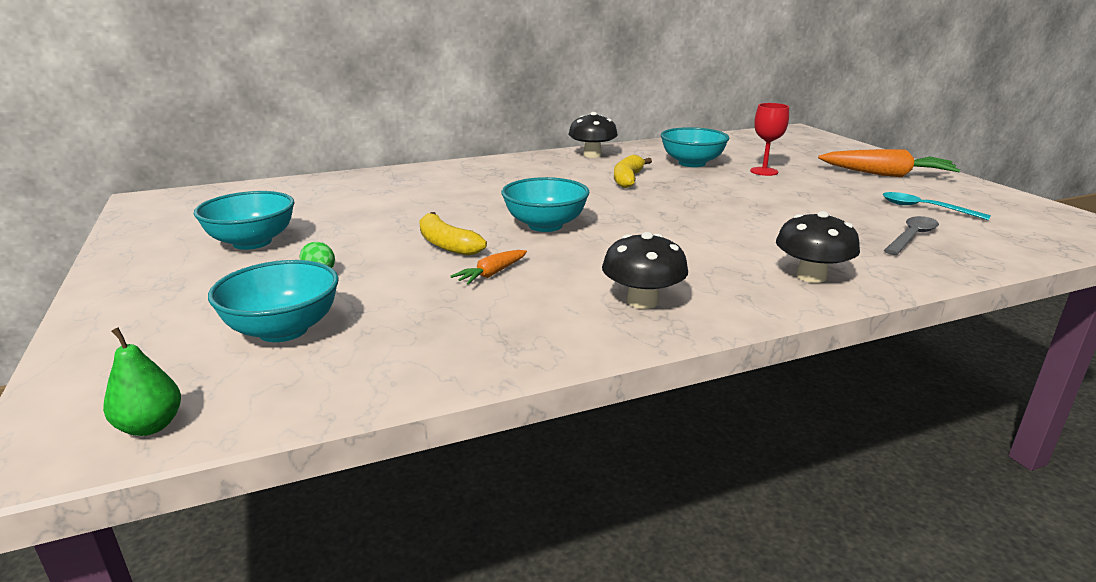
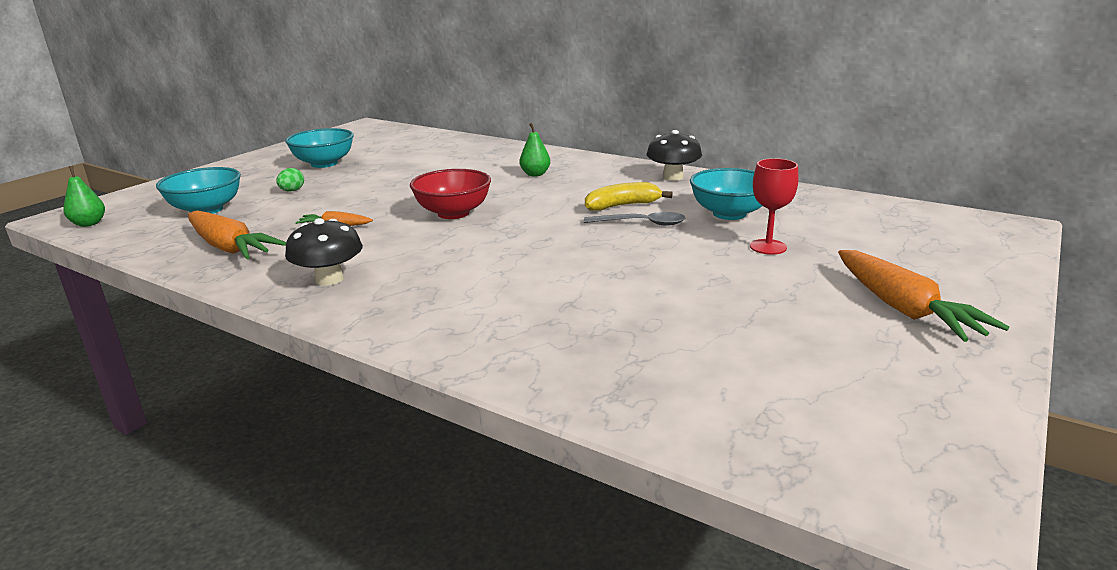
camera: 55 degrees right, 0 degrees up
(446, 244) = (376, 201): yellow banana -> none
(464, 335) = (229, 248): none -> orange carrot
(499, 182) = (535, 174): none -> green pear
(545, 225) = (453, 213): turquoise bowl -> red bowl
(811, 276) = (455, 328): black mushroom -> none
(912, 237) = (651, 359): grey spoon -> grey spoon (641, 223)
(925, 208) = (787, 353): turquoise spoon -> none

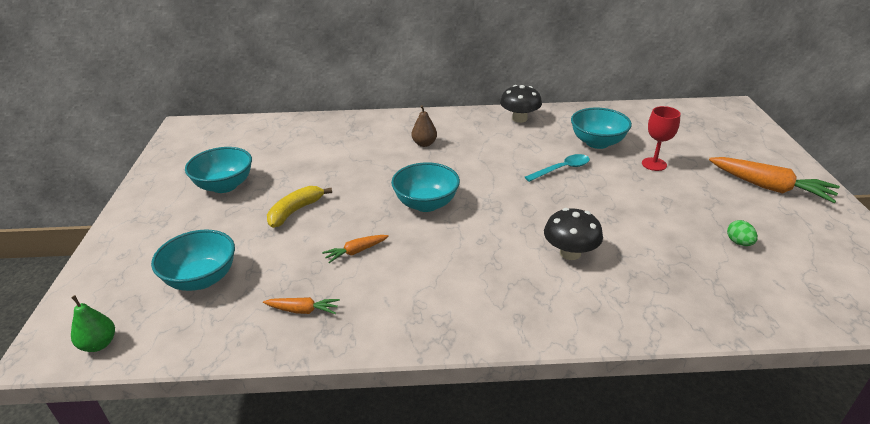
camera: 35 degrees left, 10 degrees up
(229, 248) = (303, 310): orange carrot -> orange carrot, size x0.51
(292, 191) = (249, 227): green egg -> green egg (739, 242)
(329, 279) = (440, 305): black mushroom -> black mushroom (570, 253)
(453, 213) = (426, 204): red bowl -> turquoise bowl
(535, 174) = (424, 144): green pear -> brown pear
(622, 206) = (527, 156): yellow banana -> yellow banana (295, 211)
(641, 223) = (562, 169): grey spoon -> turquoise spoon

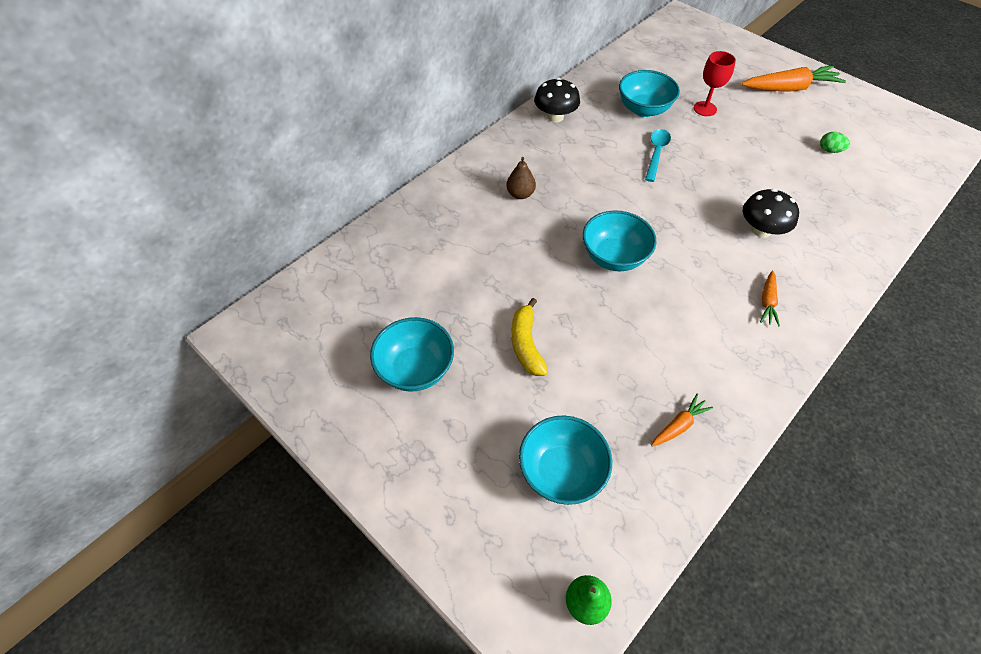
camera: 45 degrees left, 20 degrees up
(356, 252) = (634, 343): orange carrot -> orange carrot (767, 302)

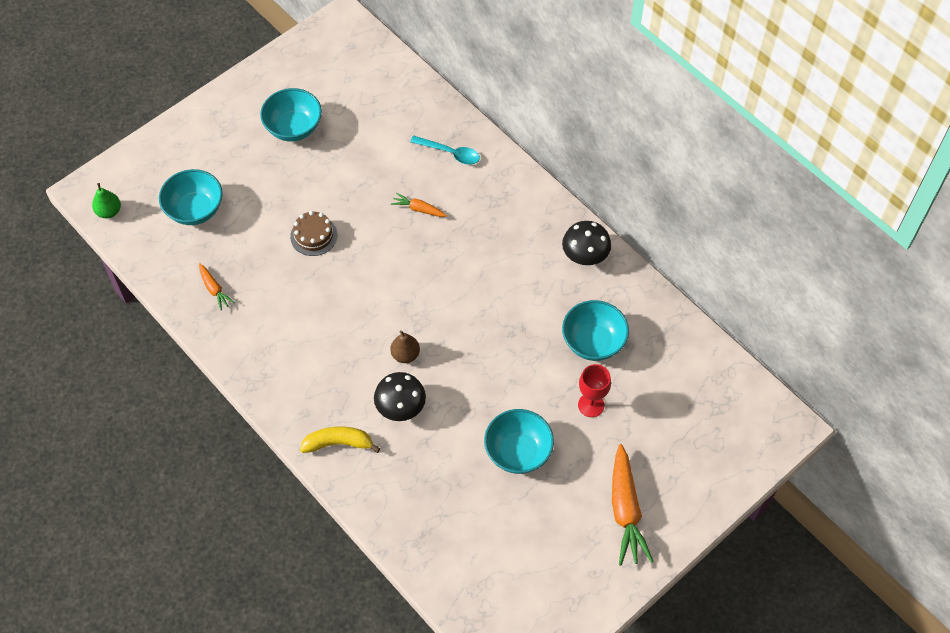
camera: 95 degrees right, 5 degrees up
(520, 194) = (471, 212): brown pear -> brown pear (405, 354)
(526, 344) = (303, 200): yellow banana -> yellow banana (338, 443)
(576, 327) = (313, 236): none -> brown cake
(614, 257) = (384, 275): turquoise bowl -> turquoise bowl (518, 452)
(656, 153) = (519, 339): turquoise spoon -> turquoise spoon (450, 153)
(767, 302) = (316, 385): orange carrot -> orange carrot (418, 209)
(829, 150) = (510, 514): green egg -> none

